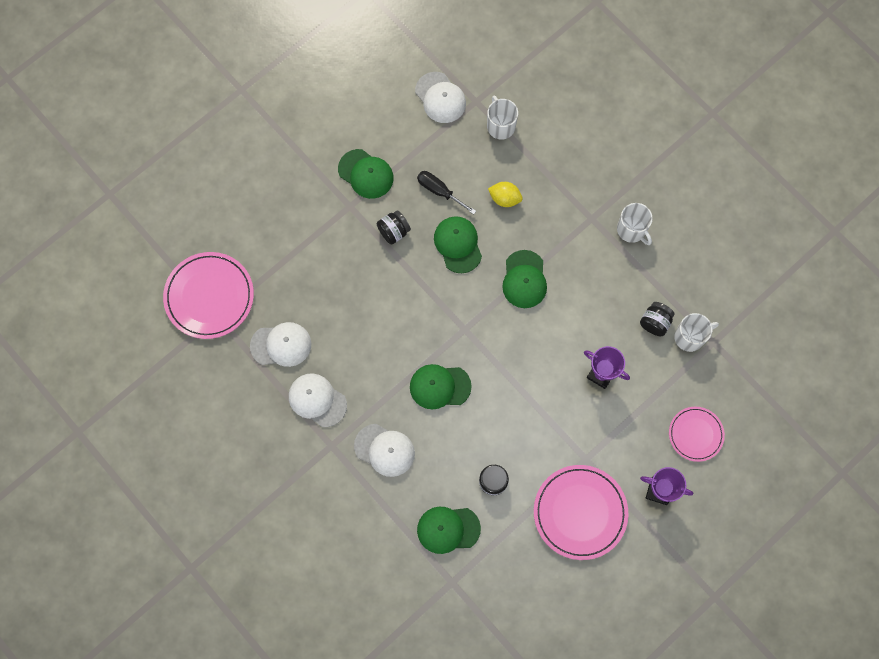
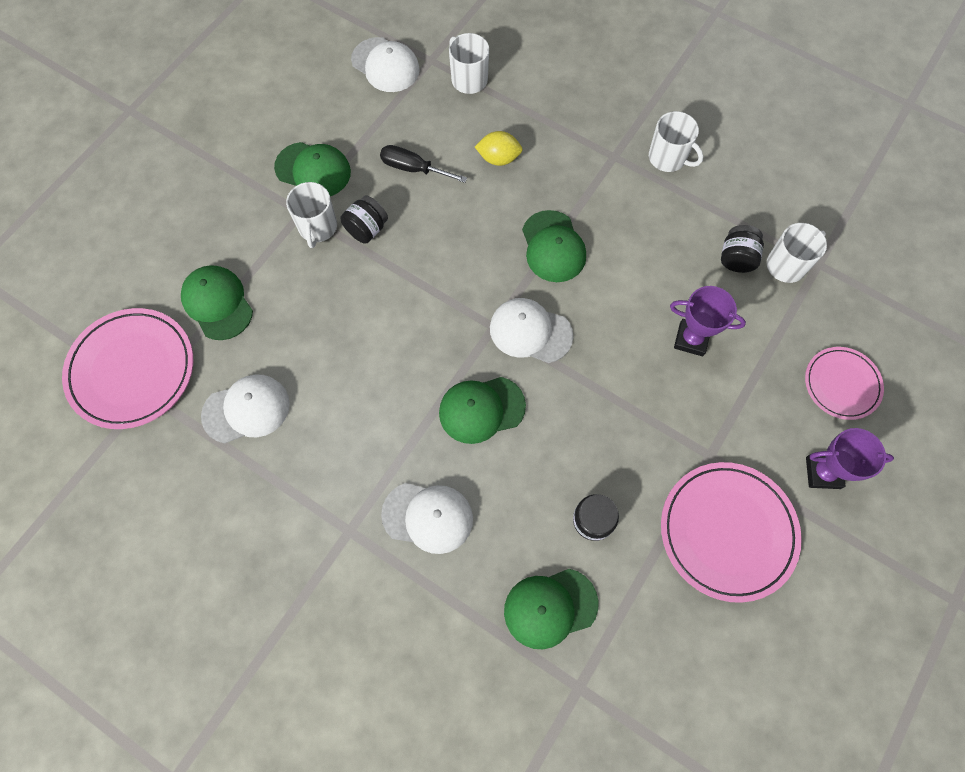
camera: 15 degrees left, 5 degrees down
(317, 400) = (314, 472): white cap -> white cap (530, 332)
(359, 221) = (317, 227): none -> white mug
(458, 245) = (454, 225): green cap -> green cap (217, 303)

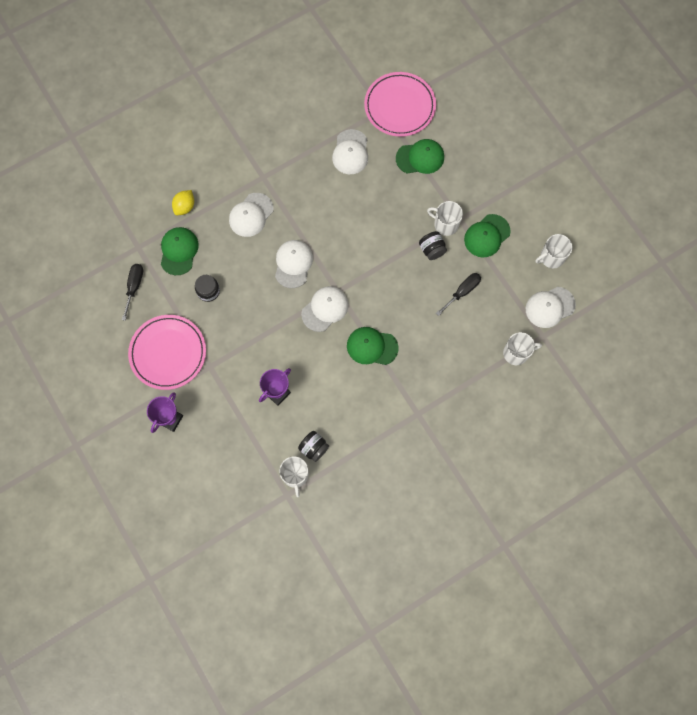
camera: 115 degrees right, 5 degrees up
(481, 409) = (293, 264): green cap -> white cap
(498, 158) = (447, 344): yellow lemon -> yellow lemon (185, 207)
(652, 652) = (134, 287): none -> black screwdriver
(668, 158) = (401, 446): white mug -> white mug (551, 257)
(841, 384) = (210, 461): pink plate -> none

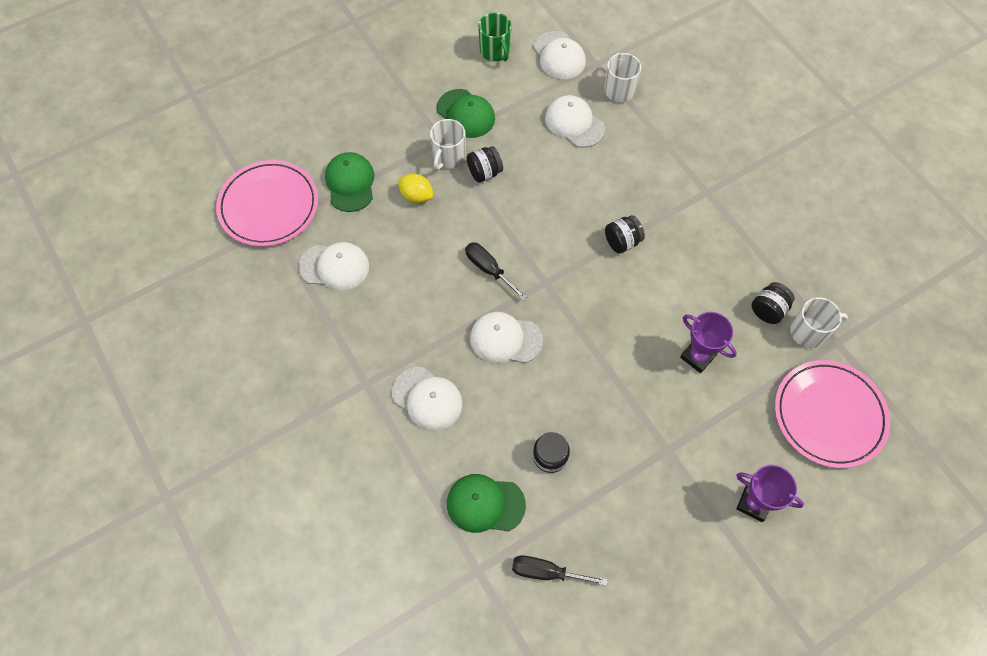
camera: 90 degrees left, 10 degrees down
(168, 353) = (652, 512): pink plate -> pink plate (829, 415)
(185, 207) = (410, 498): yellow lemon -> yellow lemon (416, 196)
(325, 309) = (572, 298): white cap -> white cap (574, 123)
(372, 347) = (622, 242): green cap -> black jar
(462, 292) = (542, 141): black screwdriver -> black screwdriver (489, 269)
(551, 257) = (495, 51): white mug -> green mug

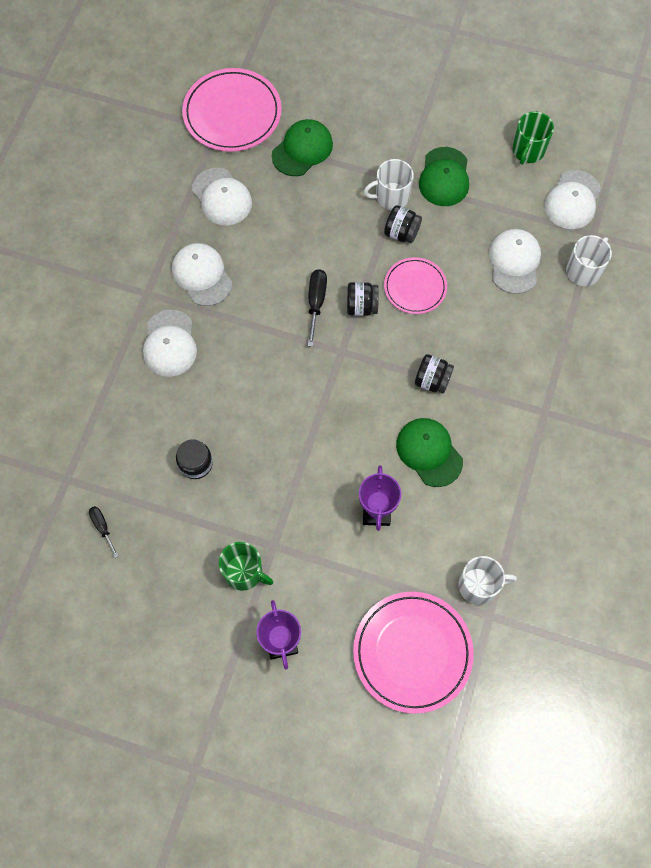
camera: 50 degrees right, 5 degrees up
(416, 196) = (334, 203): yellow lemon -> none
(485, 504) = (120, 446): green cap -> green cap (429, 452)
(505, 339) = (266, 360): white cap -> white cap (202, 275)
(537, 197) = (415, 287): none -> pink plate
(546, 572) = (102, 527): black screwdriver -> black screwdriver, size x0.64
(673, 488) = (244, 572): none -> green mug
(768, 310) = (471, 539): black jar -> black jar (361, 306)
(808, 332) = (479, 585): white mug -> white mug turned 45 degrees counterclockwise

